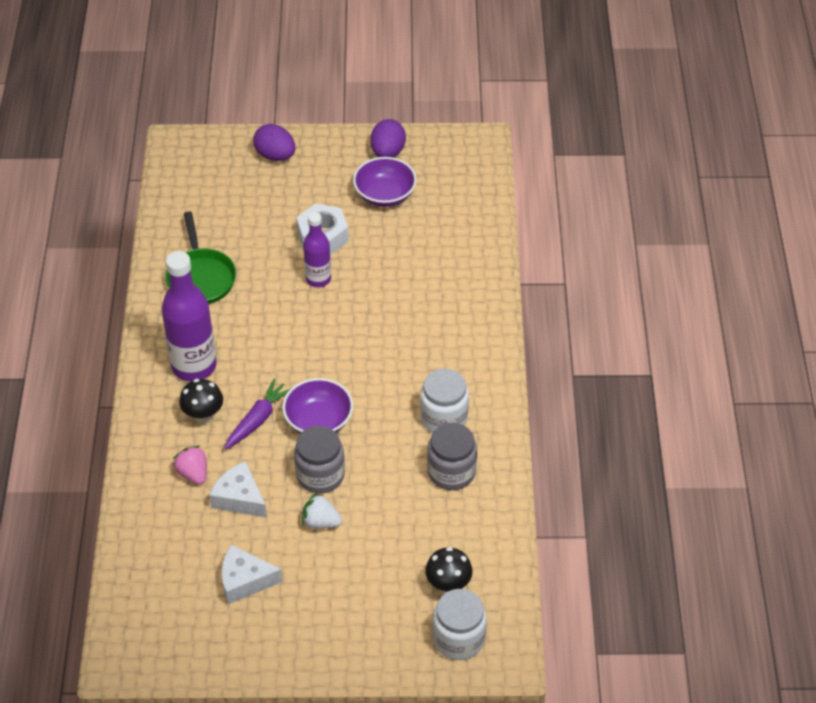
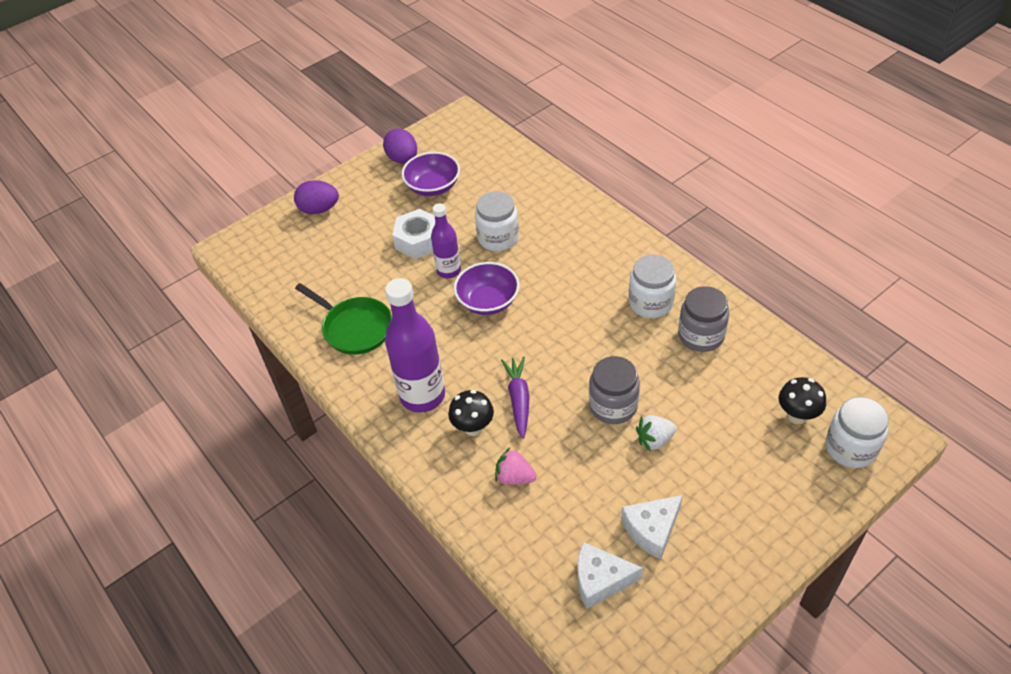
camera: 35 degrees left, 0 degrees up
(239, 498) = (573, 469): white cheese -> white cheese (600, 580)
(318, 421) = (565, 368): purple bowl -> purple bowl (488, 301)
(387, 277) = (498, 238): none -> white jar

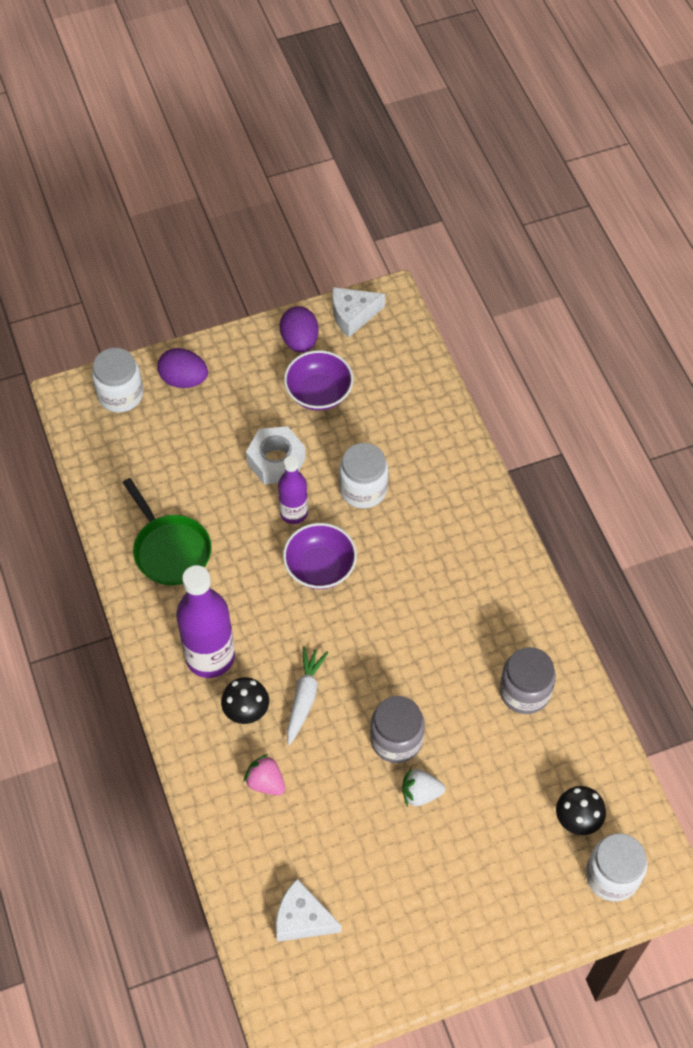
camera: 15 degrees right, 10 degrees up
(518, 400) = (304, 697): purple carrot -> white carrot
(650, 303) = (490, 632): white jar -> white jar (120, 394)
(652, 529) = (373, 887): white cheese -> white cheese (353, 315)

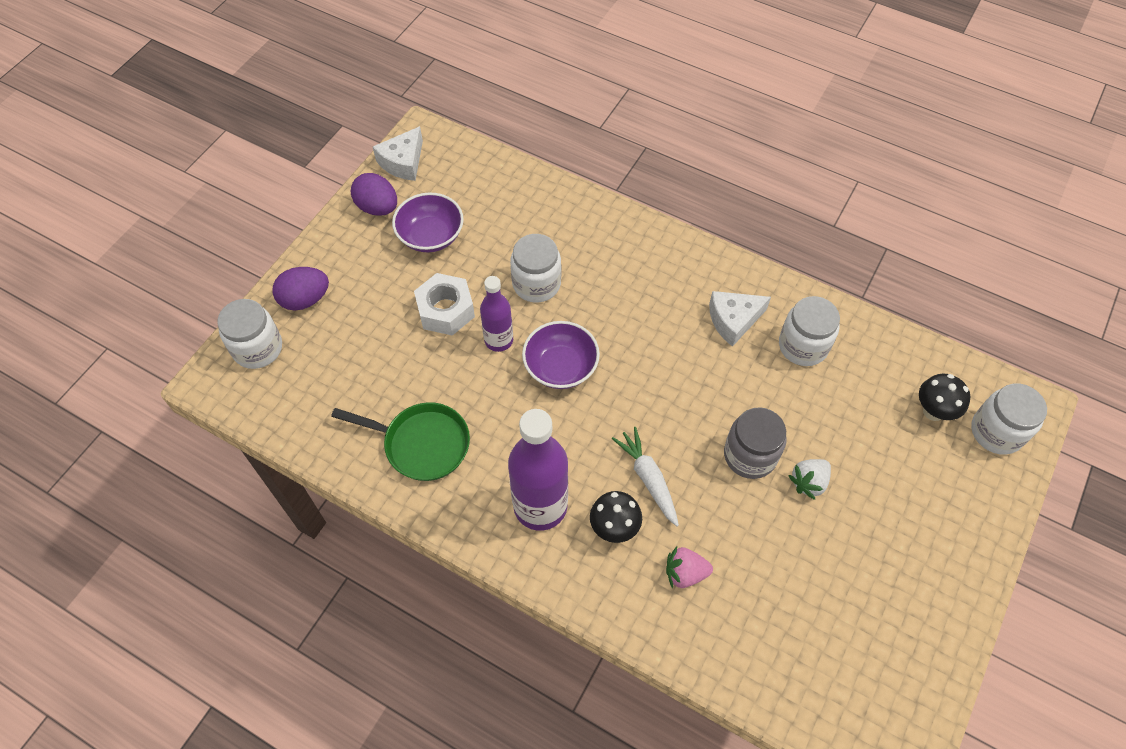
camera: 40 degrees left, 0 degrees up
(302, 918) = (824, 662): white cheese -> white cheese (733, 320)
(524, 691) = (803, 346): grey jar -> white jar

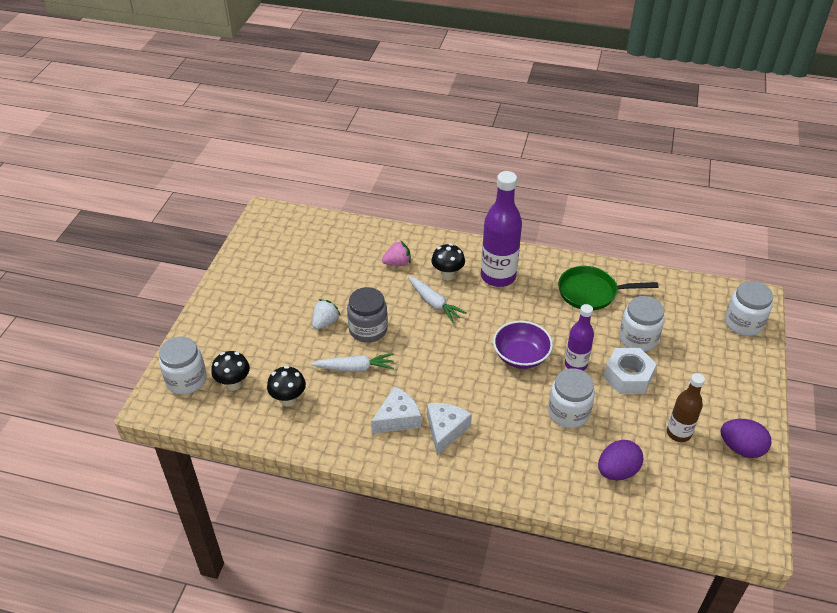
camera: 165 degrees right, 15 degrees down
(305, 299) = (738, 361): purple egg -> purple egg (617, 471)
(403, 162) = (752, 499): white cheese -> white cheese (445, 430)
(431, 236) = (678, 433): purple bowl -> brown bottle
(775, 399) = (355, 368): none -> white carrot
(803, 346) = (338, 410): white jar -> white jar (638, 338)
(862, 373) = (288, 400): none -> black mushroom

